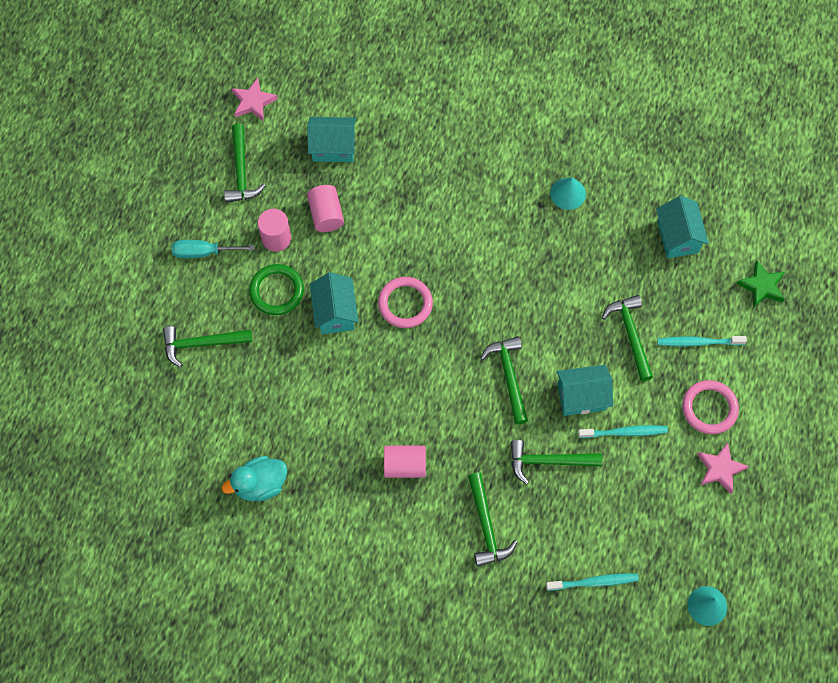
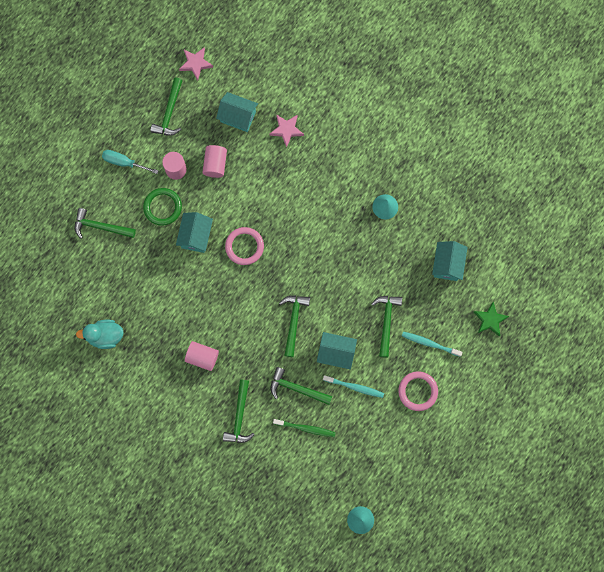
camera: 20 degrees right, 10 degrees up
(582, 510) = (305, 428): none -> green toothbrush
(594, 582) = (294, 478): turquoise toothbrush -> none
(720, 469) = (407, 434): pink star -> pink star (286, 130)

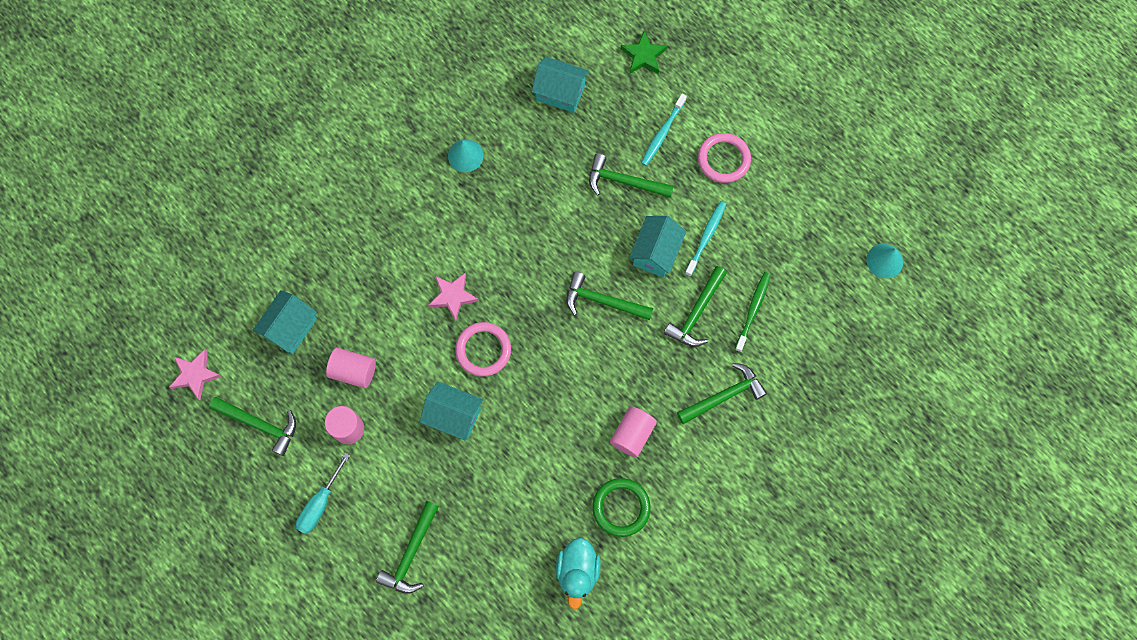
camera: 80 degrees left, 5 degrees down
(162, 207) = (401, 456): green ring -> green ring (621, 507)
(239, 416) = (723, 396): green hammer -> green hammer turned 45 degrees counterclockwise
(286, 130) = (327, 265): pink star -> pink star (453, 296)

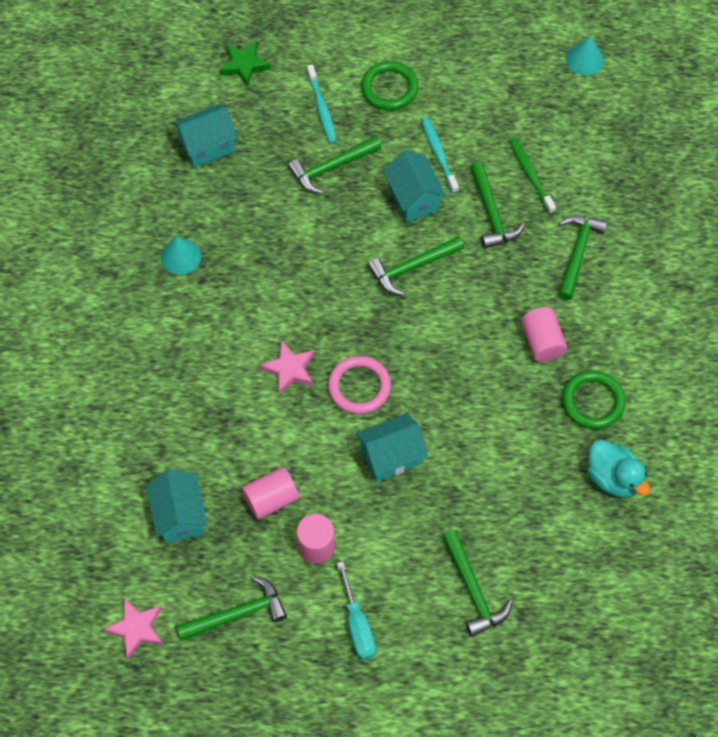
camera: 45 degrees left, 10 degrees down
(723, 159) = (389, 88): pink ring -> green ring

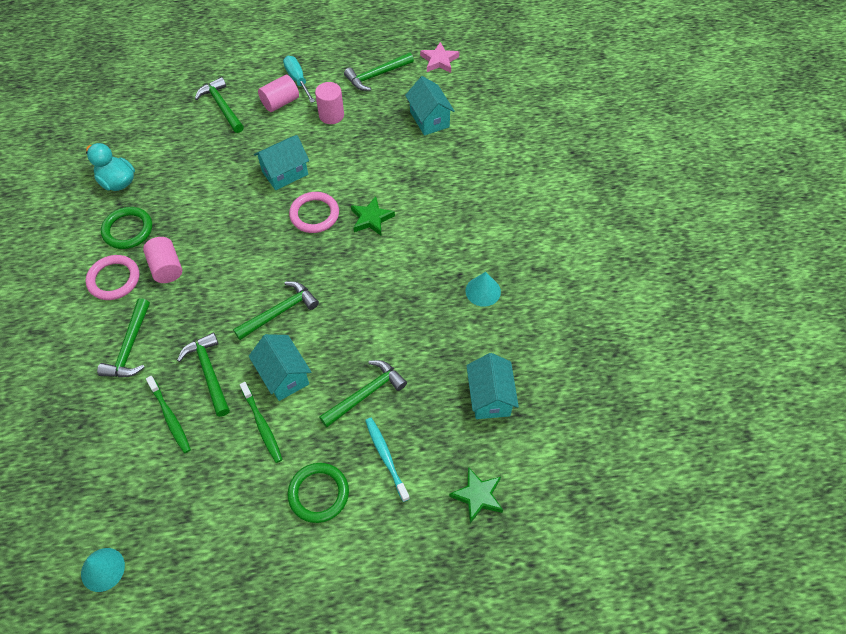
camera: 170 degrees right, 5 degrees down
(207, 146) = (490, 397): turquoise house -> turquoise house turned 60 degrees counterclockwise
(271, 499) = (368, 136): pink cylinder -> pink cylinder (280, 102)
(289, 369) = (371, 219): pink star -> green star
(438, 154) = (262, 425): turquoise toothbrush -> green toothbrush
(603, 337) = (114, 279): none -> pink ring

